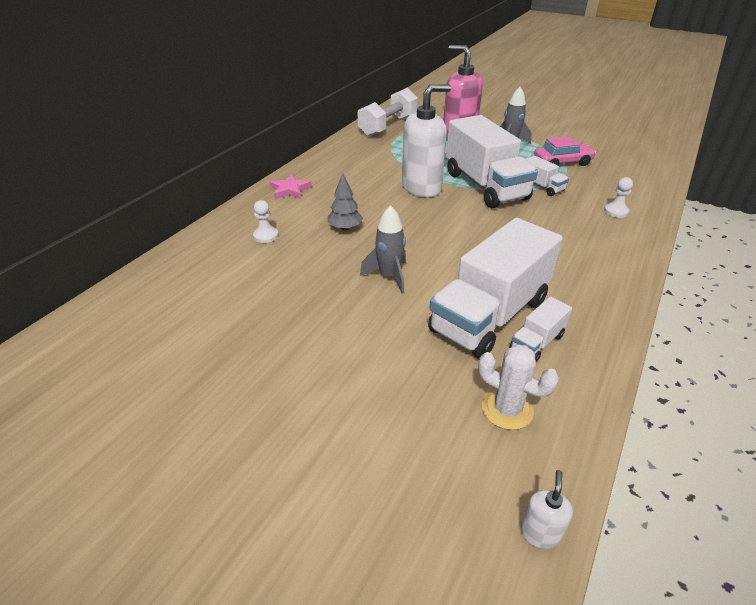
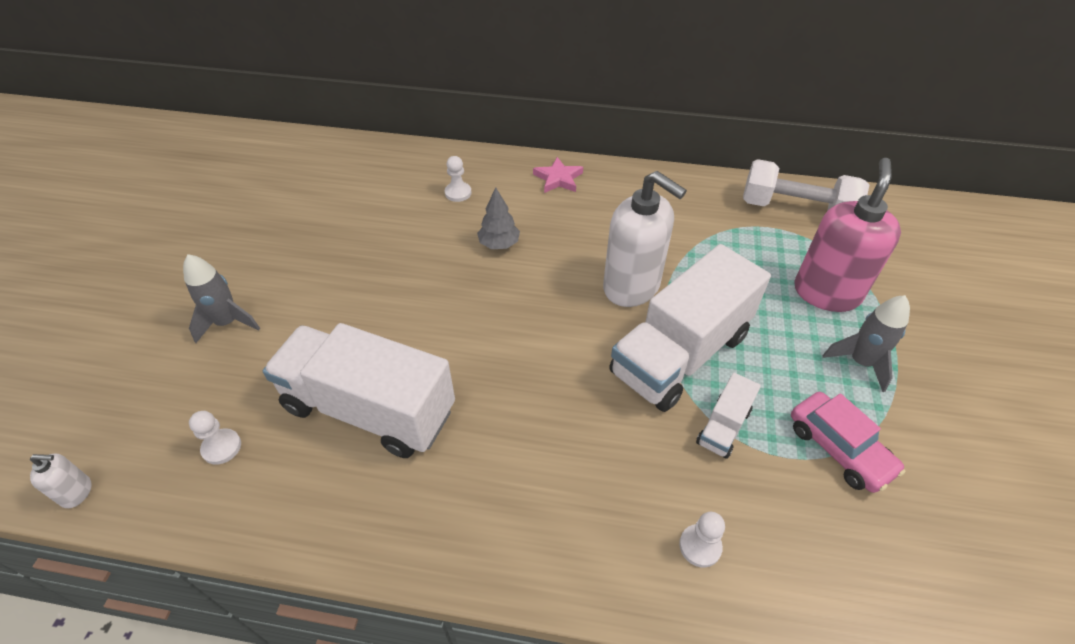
camera: 70 degrees right, 10 degrees up
(389, 276) = (417, 305): grey rocket -> grey rocket (228, 322)
(507, 409) = (221, 447): white cactus -> white pawn
(537, 342) = (329, 462): white truck -> none

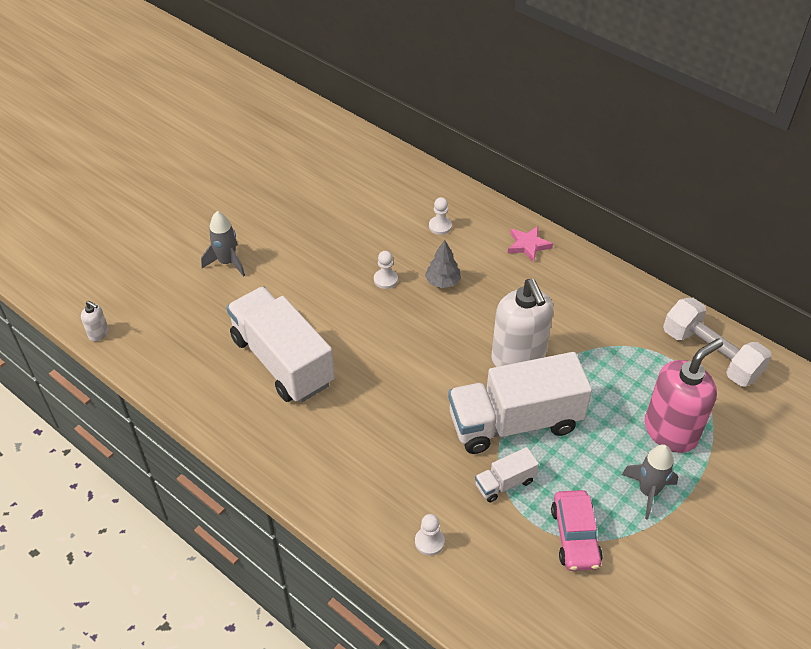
camera: 30 degrees right, 0 degrees up
(221, 447) = (185, 344): white pawn -> white pawn (385, 279)

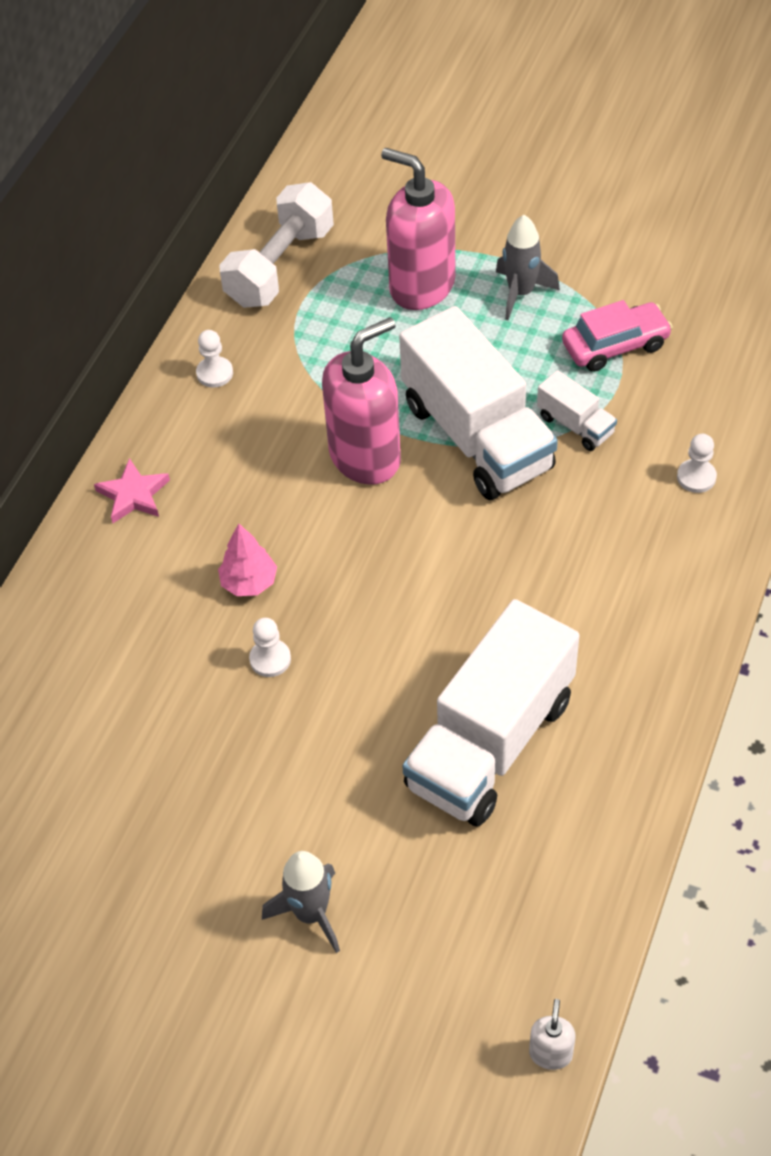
camera: 105 degrees left, 5 degrees up
(440, 226) = (123, 620): white pawn -> white pawn (214, 373)
(442, 282) = (249, 582): grey tree -> pink tree
(518, 358) = (365, 457): white soap dispenser -> pink soap dispenser

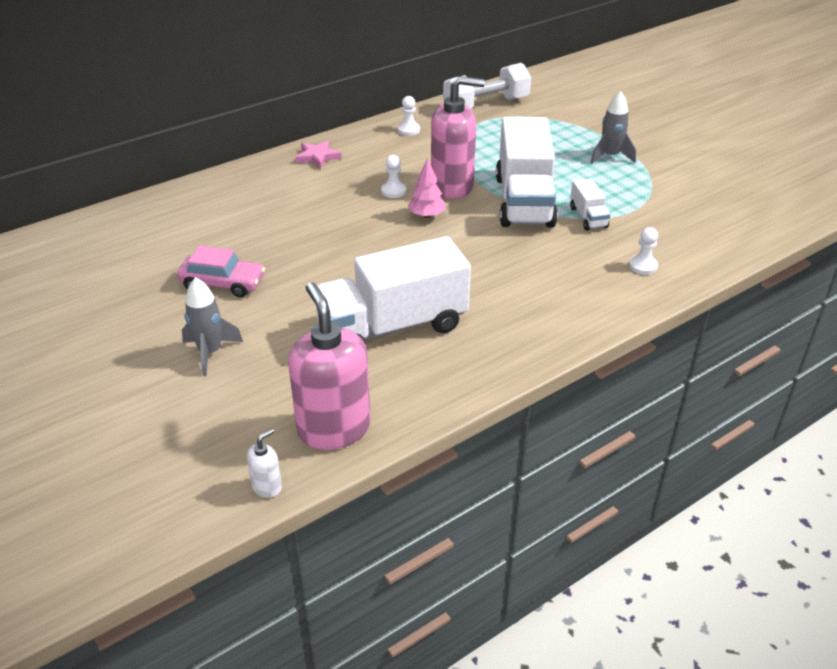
camera: 30 degrees right, 15 degrees down
(249, 582) = (336, 209): pink tree -> pink tree (427, 215)
(270, 659) = (312, 242): white pawn -> white pawn (393, 191)
(421, 286) = (555, 136): pink soap dispenser -> pink soap dispenser (334, 428)
(615, 345) = (647, 195): pink car -> pink car (223, 283)

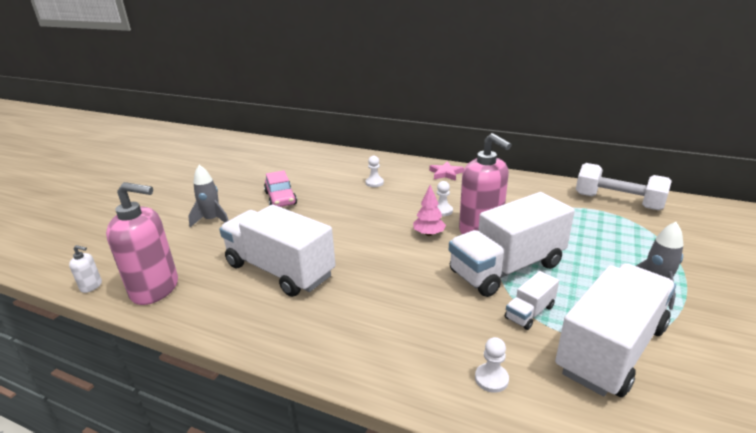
camera: 60 degrees right, 10 degrees down
(334, 428) = (155, 289): pink soap dispenser -> pink soap dispenser turned 60 degrees clockwise
(408, 130) = (527, 187): white pawn -> white pawn (374, 183)
(652, 205) = (610, 349): none -> white truck

